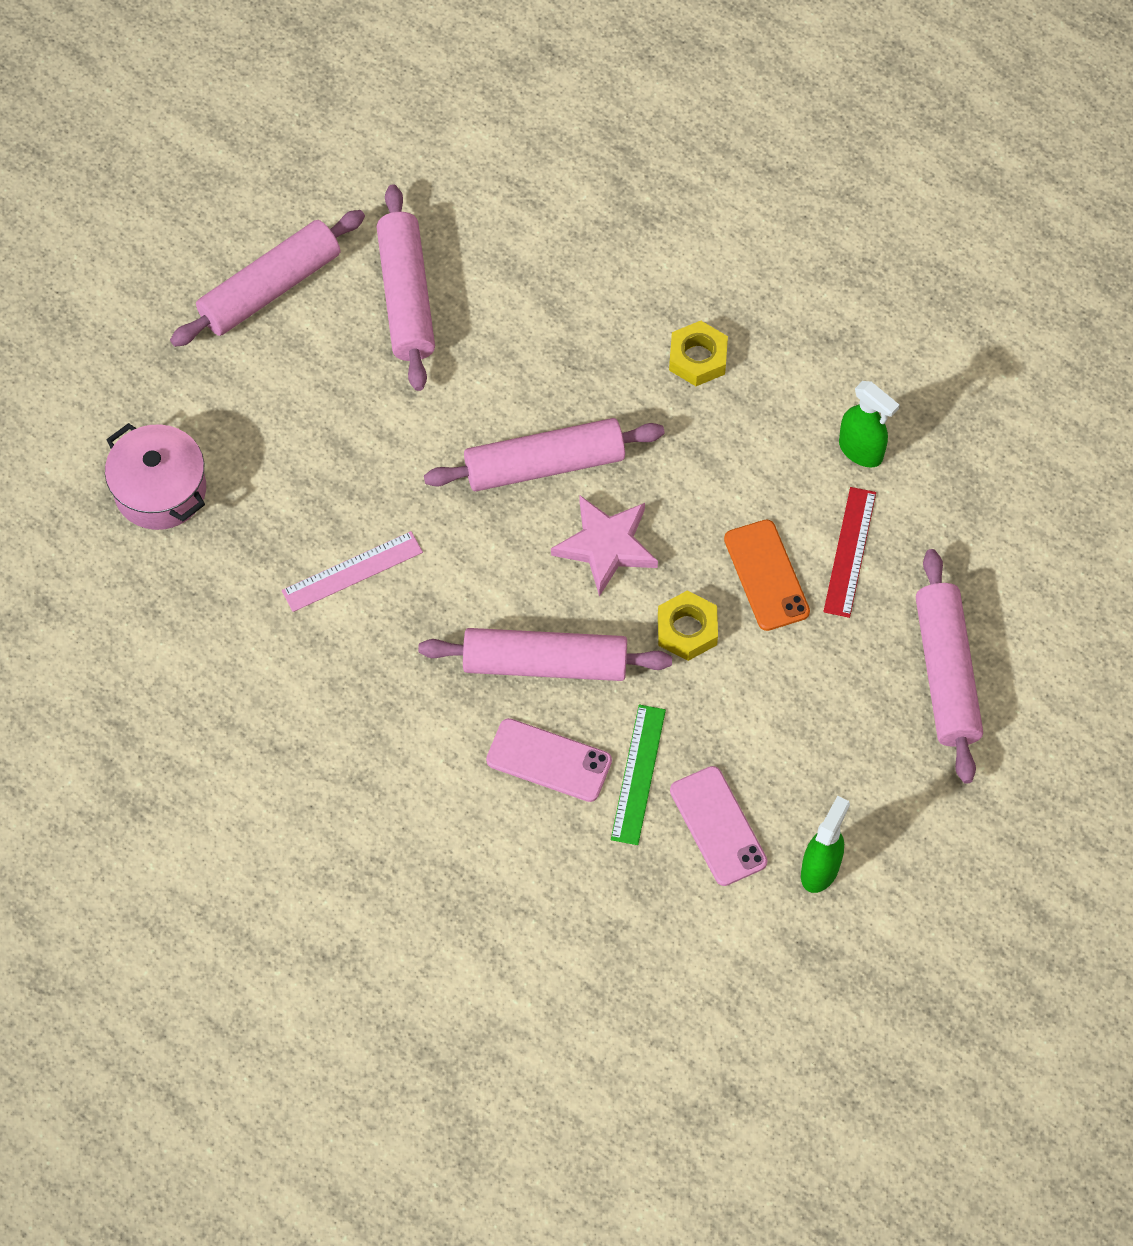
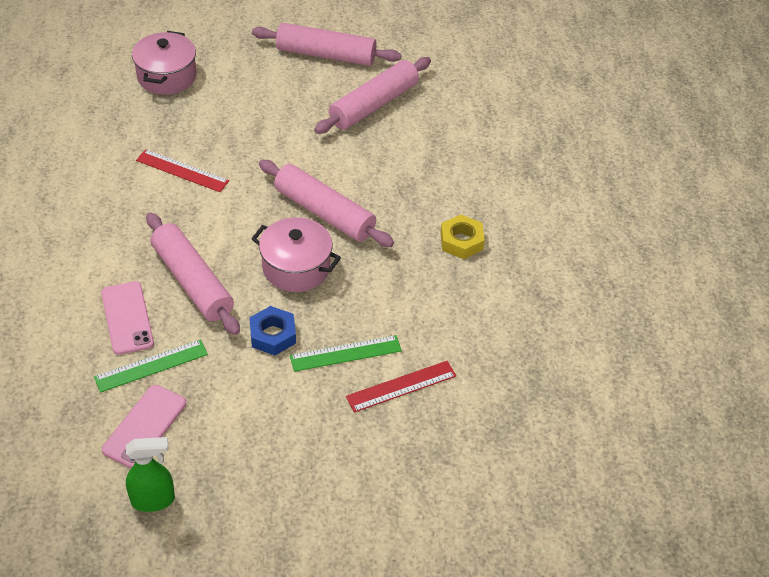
camera: 50 degrees right, 15 degrees down
(352, 571) = (182, 170): pink ruler -> red ruler
(606, 546) = (296, 267): pink star -> pink pot
(687, 630) = (273, 335): yellow nut -> blue nut
(766, 575) = (345, 353): orange phone -> green ruler
(861, 451) = (478, 352): green spray bottle -> none
(946, 673) = (359, 489): pink rolling pin -> none

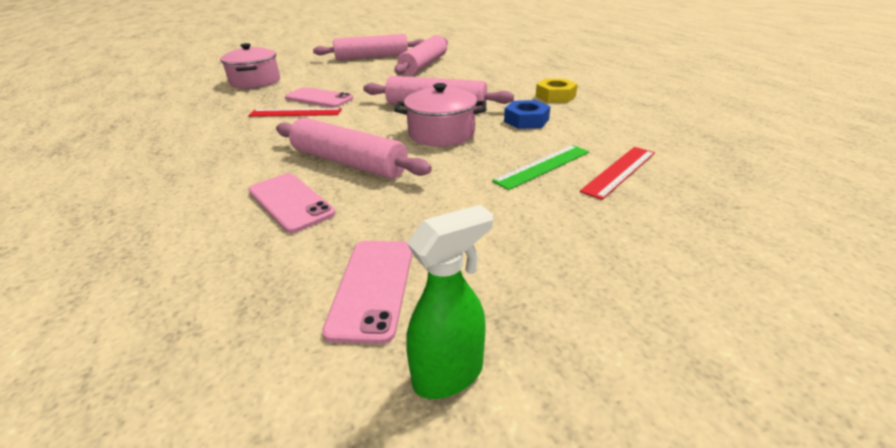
camera: 20 degrees left, 15 degrees down
(151, 365) = (343, 230): green ruler -> none
(217, 147) = (319, 98): none -> pink phone
(273, 335) = (461, 173): blue nut -> blue nut (526, 120)

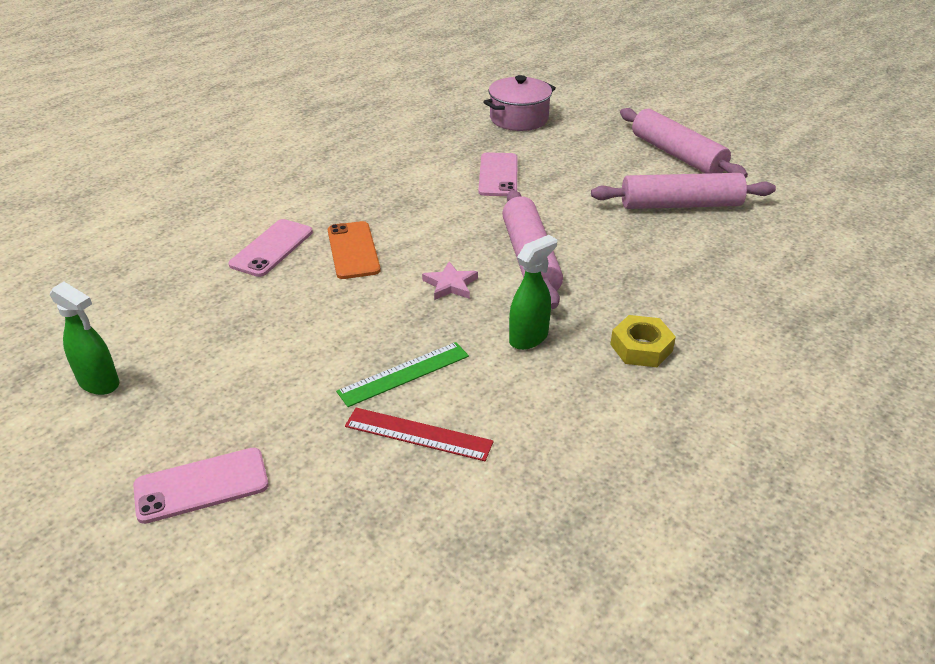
camera: 65 degrees right, 5 degrees up
(295, 113) = (449, 177): red ruler -> none
(348, 162) = (353, 250): pink rolling pin -> orange phone
(373, 288) = (174, 327): pink phone -> pink phone (201, 485)
(441, 133) = (450, 285): pink pot -> pink star
(526, 120) = (529, 338): blue nut -> green spray bottle
(543, 166) = (404, 373): green ruler -> green ruler turned 60 degrees counterclockwise

